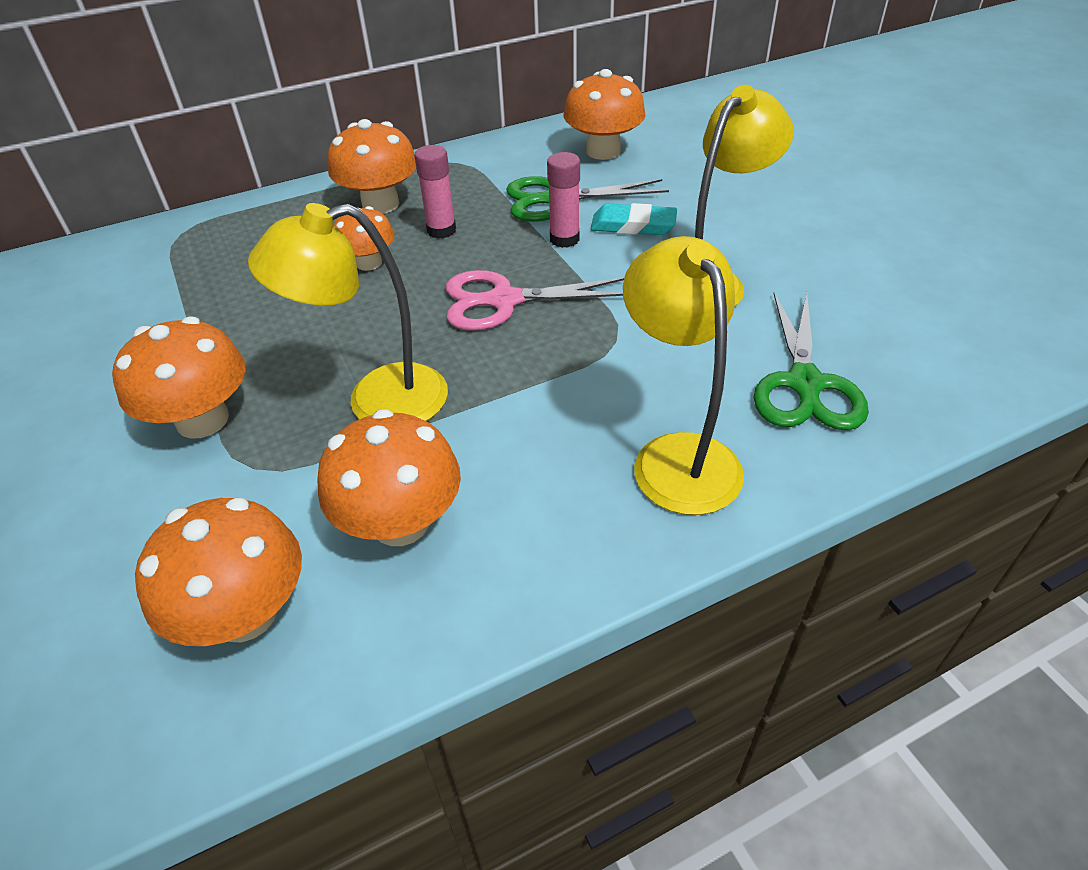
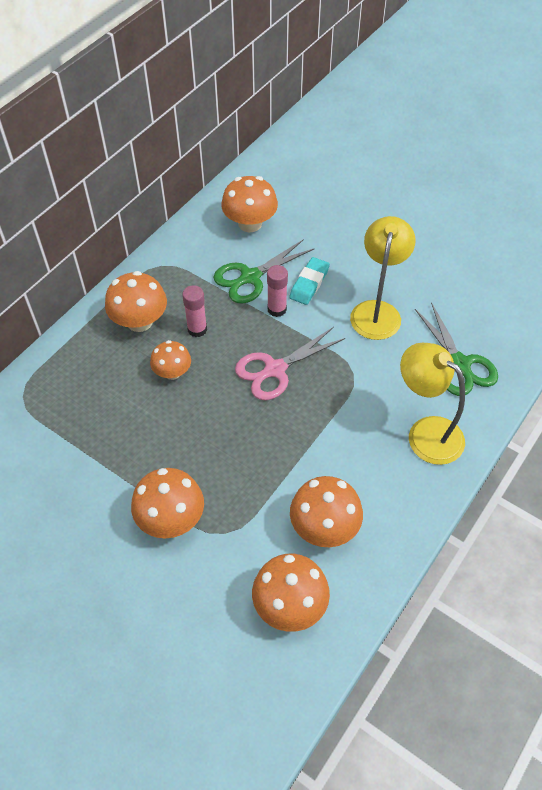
camera: 30 degrees left, 10 degrees up
(377, 401) = (257, 465): yellow lamp -> none
(633, 225) = (309, 283): turquoise eraser -> turquoise eraser turned 45 degrees counterclockwise

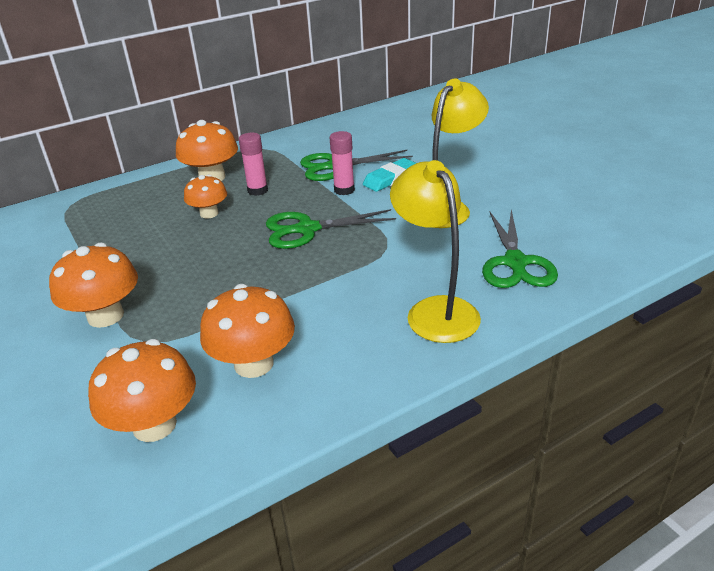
camera: 25 degrees right, 20 degrees down
(250, 223) = (364, 135): orange mushroom -> none
(274, 370) = (306, 229): pink scissors -> green scissors

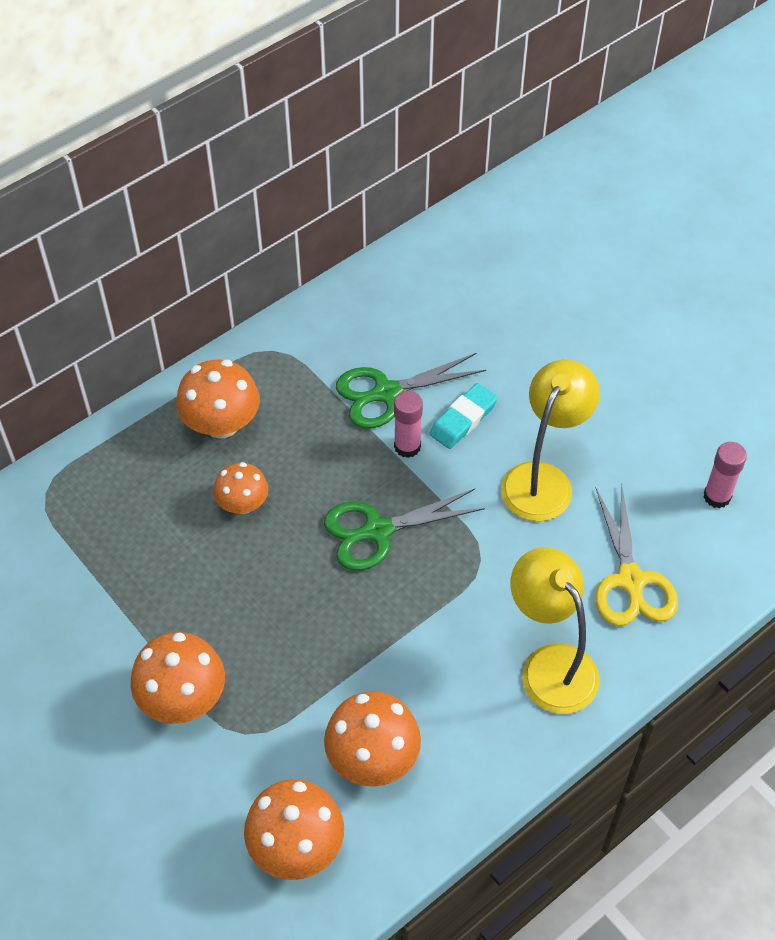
camera: 10 degrees left, 20 degrees up
(257, 190) = (293, 451): pink glue stick -> pink glue stick (717, 496)
(515, 263) = (631, 582): green scissors -> yellow scissors

